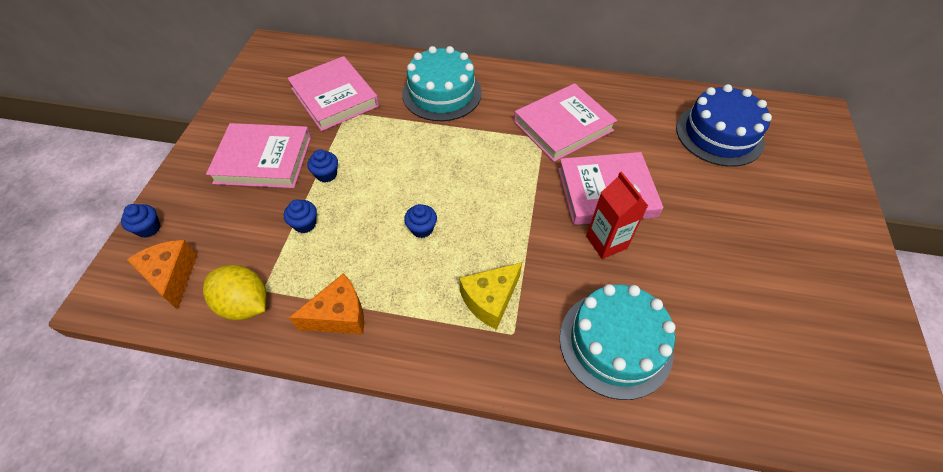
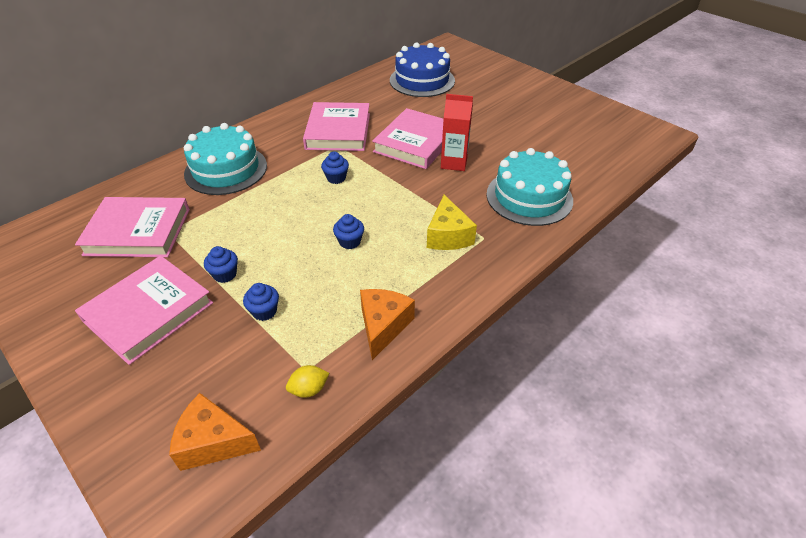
camera: 55 degrees left, 10 degrees down
(149, 228) = (122, 445): blue cupcake -> blue cupcake (336, 178)
(245, 304) = (309, 389): yellow lemon -> yellow lemon, size x0.54

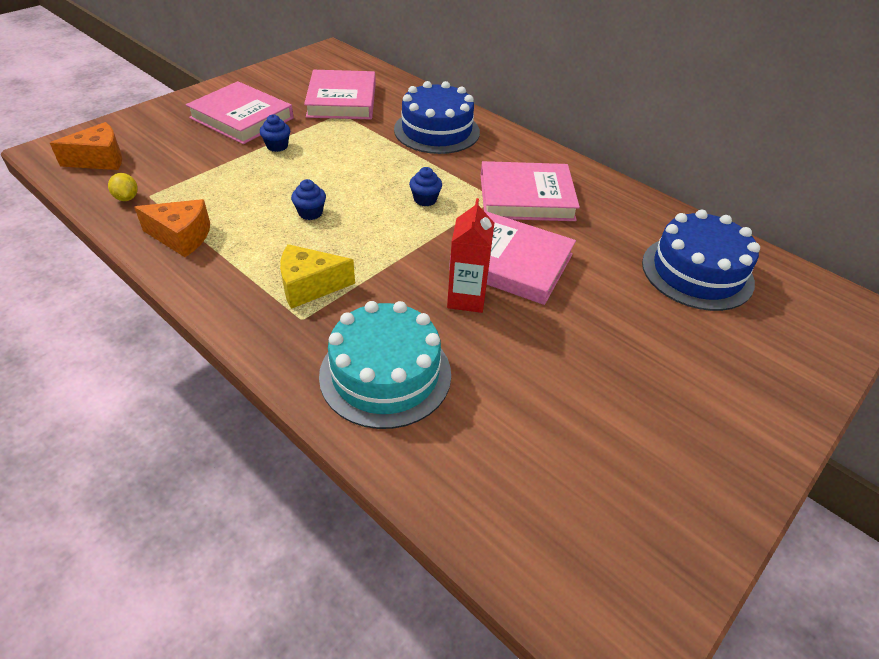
camera: 85 degrees right, 0 degrees up
(213, 442) = (100, 159): orange cheese -> orange cheese turned 60 degrees clockwise
(226, 169) = (436, 131): turquoise cake -> blue cake
(264, 311) = (224, 170): blue cupcake -> none

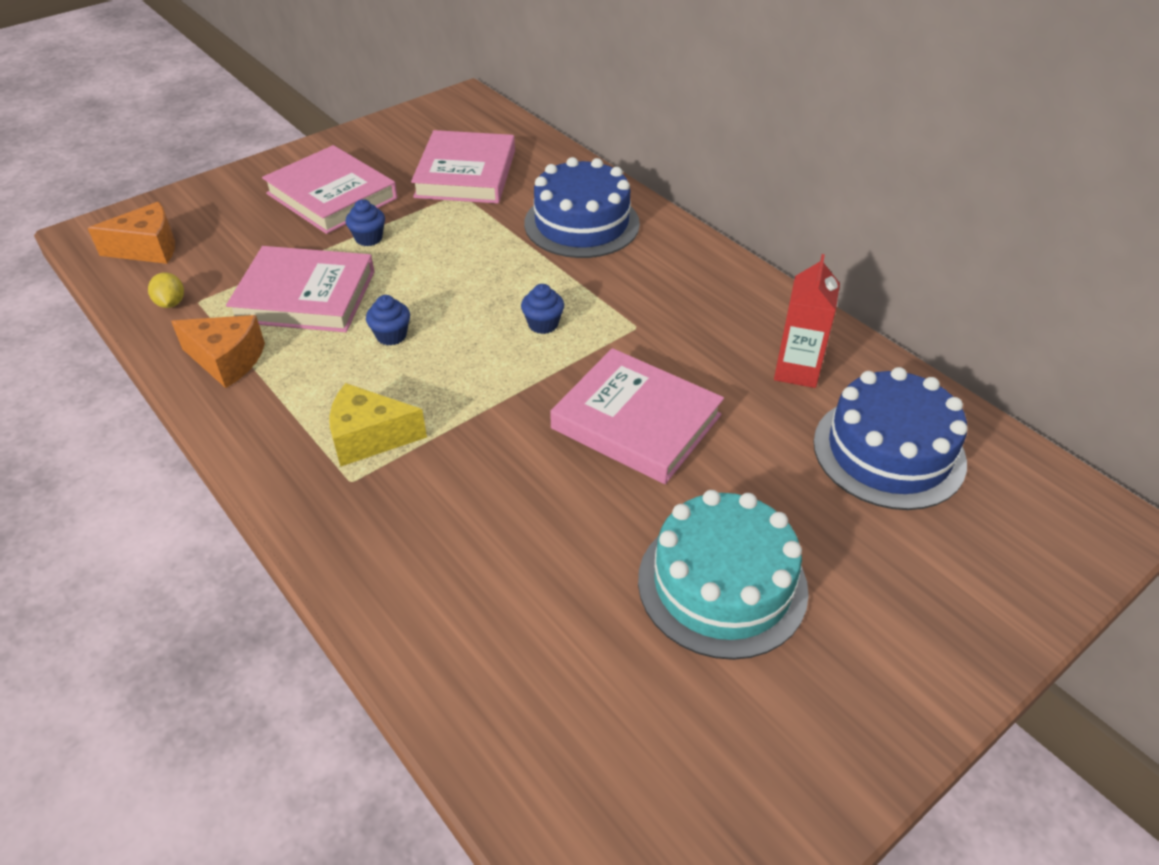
camera: 10 degrees right, 0 degrees up
(385, 374) = (438, 564): turquoise cake -> turquoise cake (722, 584)
(466, 298) = (564, 468): red carton -> red carton (797, 371)
(526, 197) = (679, 327): pink book -> pink book (305, 296)

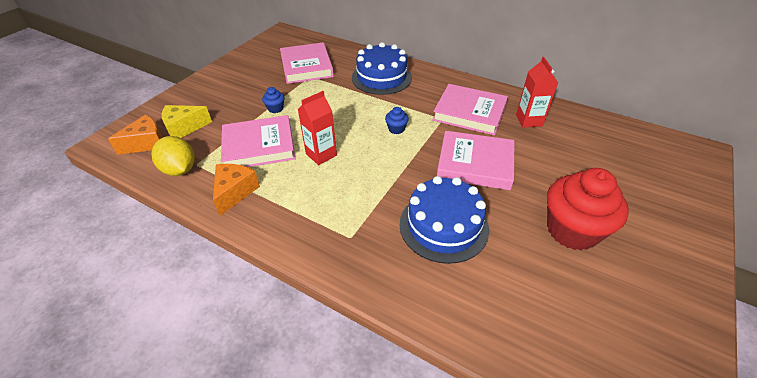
camera: 20 degrees left, 0 degrees up
(171, 303) = (180, 169): yellow lemon -> yellow lemon, size x1.85
(227, 360) = (235, 192): orange cheese -> orange cheese turned 75 degrees counterclockwise
(332, 196) = (241, 92): pink book -> pink book (469, 113)
(369, 438) = (345, 211): yellow cheese -> yellow cheese (184, 128)
(391, 335) = (321, 154): blue cupcake -> red carton
(722, 584) = (572, 230): turquoise cake -> red cupcake
(889, 452) = (594, 146): blue cake -> blue cake (443, 226)

